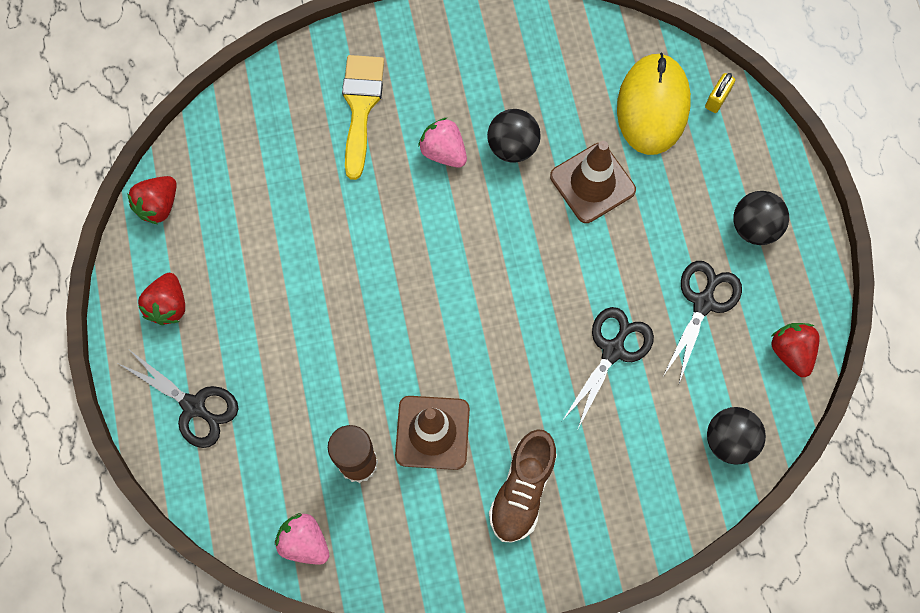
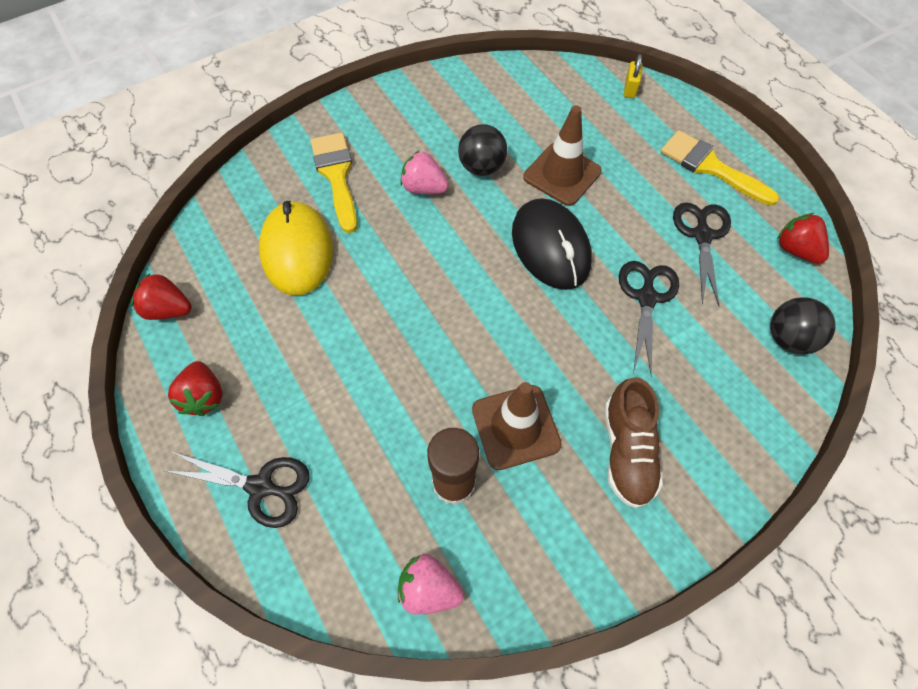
camera: 20 degrees left, 10 degrees down
(158, 205) = (168, 309): red strawberry -> red strawberry turned 90 degrees clockwise
(543, 263) = (550, 247): none -> black mouse
(653, 106) = (582, 107): yellow mouse -> yellow mouse (297, 251)
(754, 227) = (710, 167): black ball -> yellow brush

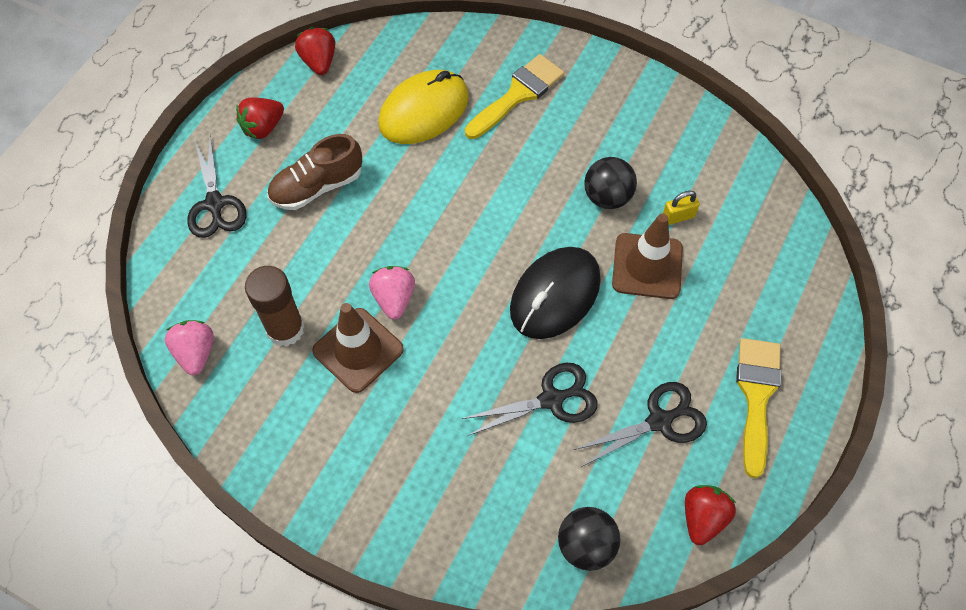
camera: 60 degrees right, 0 degrees up
(424, 188) = (551, 164): pink strawberry -> pink strawberry (394, 298)
(627, 451) = (384, 446): brown shoe -> brown shoe (317, 186)
(630, 89) = (808, 278): yellow padlock -> yellow padlock (678, 216)

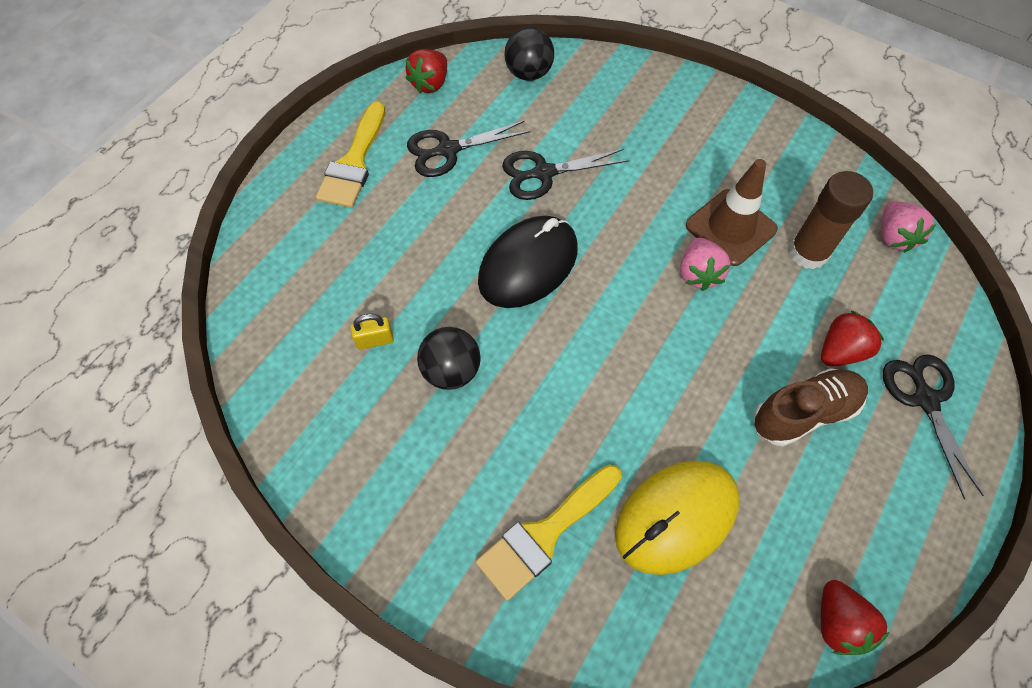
camera: 175 degrees left, 0 degrees up
(263, 127) = (894, 508): red strawberry -> red strawberry (840, 351)
(647, 266) = (424, 287): brown traffic cone -> none

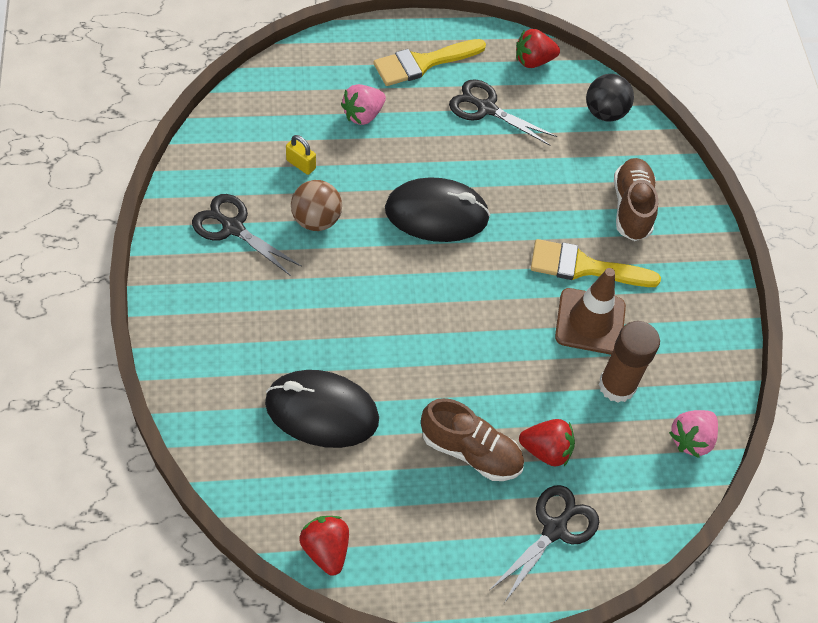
camera: 45 degrees right, 5 degrees down
(451, 371) = (316, 220): black ball -> brown ball
(544, 173) = (523, 177): black scissors -> black scissors (233, 228)
(544, 534) = (248, 341): yellow brush -> yellow brush (584, 267)
(639, 121) = (631, 208): none -> brown shoe
(676, 517) = (322, 411): yellow mouse -> black mouse
(698, 274) = (528, 322): pink strawberry -> pink strawberry (363, 115)
(838, 623) = (326, 550): red strawberry -> red strawberry turned 120 degrees clockwise

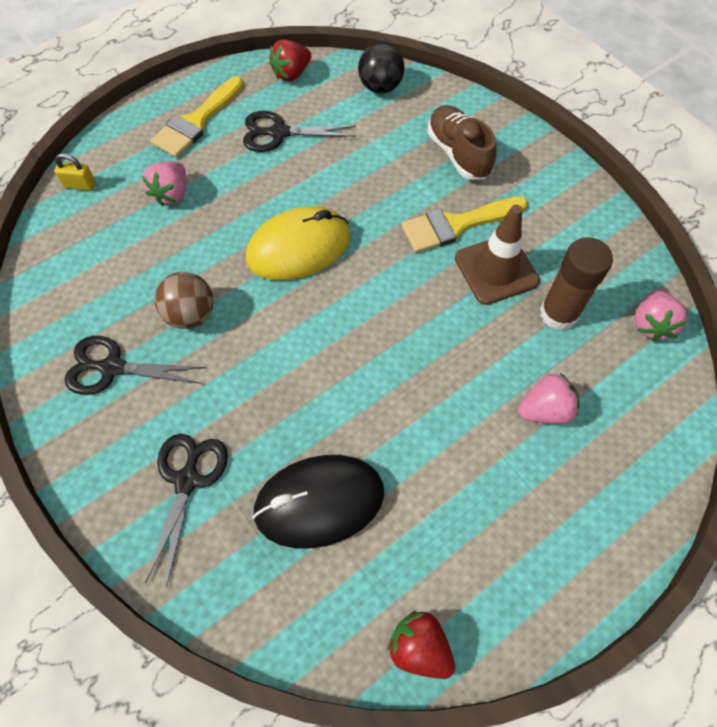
camera: 25 degrees left, 5 degrees up
(301, 164) = (142, 270): yellow padlock -> yellow padlock (80, 185)
(436, 214) = (299, 248): black mouse -> yellow mouse
(470, 451) = (482, 453): brown shoe -> none
(546, 450) = (545, 410): red strawberry -> pink strawberry
(554, 529) = (606, 481): black scissors -> black scissors (187, 480)

